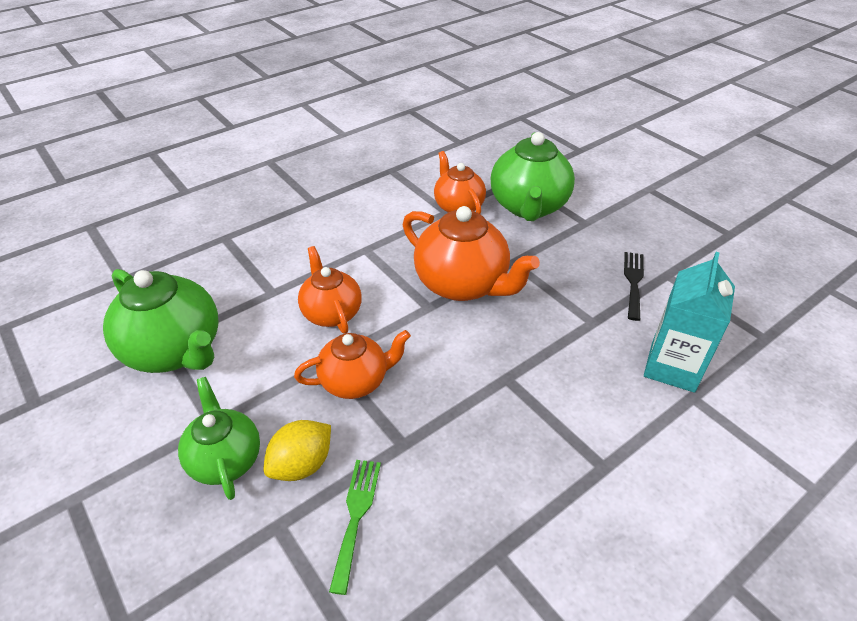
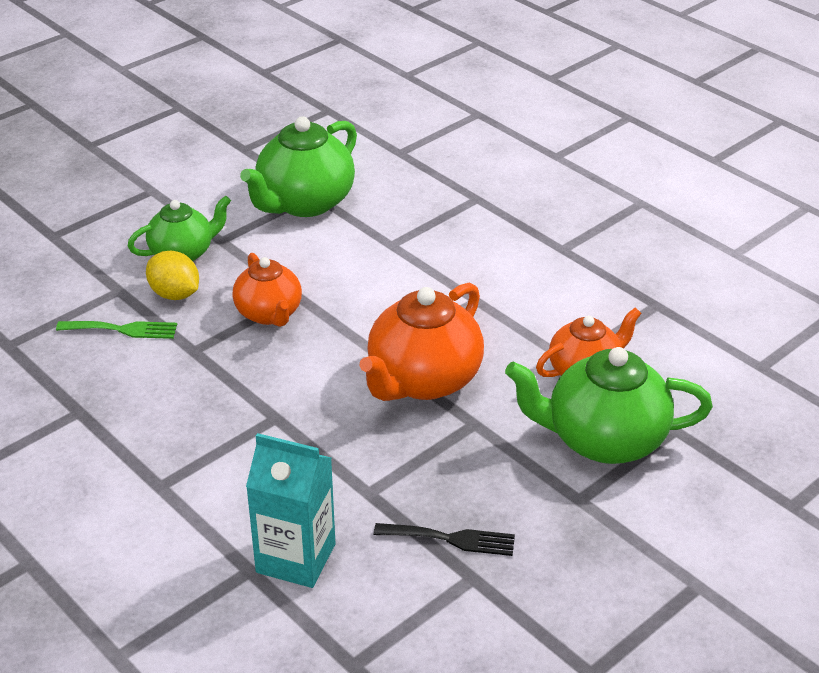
camera: 85 degrees right, 5 degrees down
(331, 313) = (364, 287): orange teapot -> none

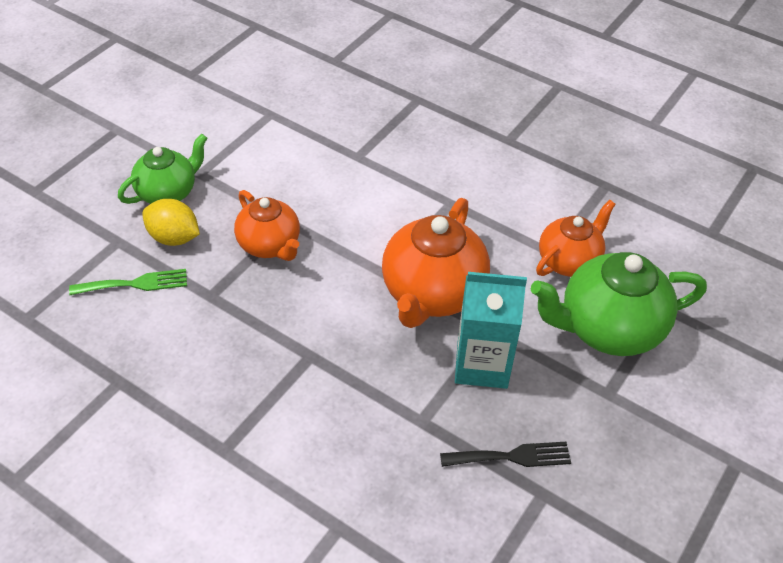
camera: 15 degrees left, 10 degrees up
(296, 558) = (378, 505): turquoise carton -> turquoise carton (482, 365)
(304, 203) = (265, 124): green teapot -> none

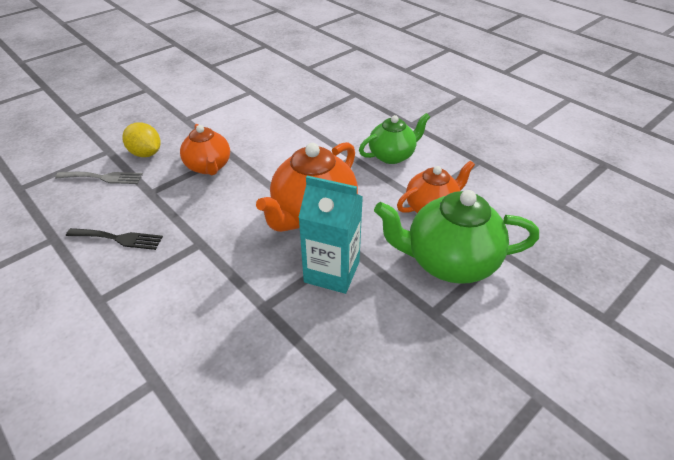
camera: 15 degrees right, 5 degrees down
(135, 284) = (103, 177): green fork -> grey fork
(168, 192) = (158, 127): green teapot -> green teapot (392, 155)
(511, 456) = (328, 350): black fork -> black fork (118, 238)

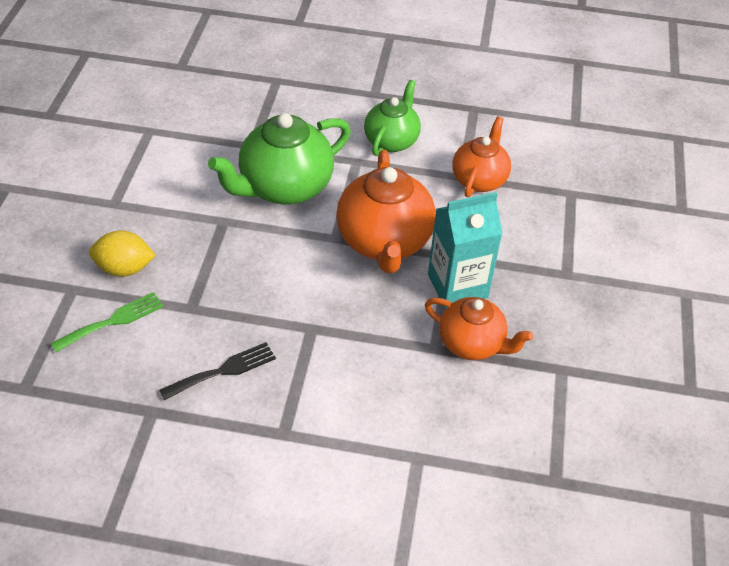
camera: 40 degrees left, 5 degrees up
(103, 177) = (113, 321): grey fork -> green fork
(209, 167) = (219, 247): orange teapot -> orange teapot (472, 344)
(449, 261) = (539, 223): green teapot -> green teapot (284, 187)

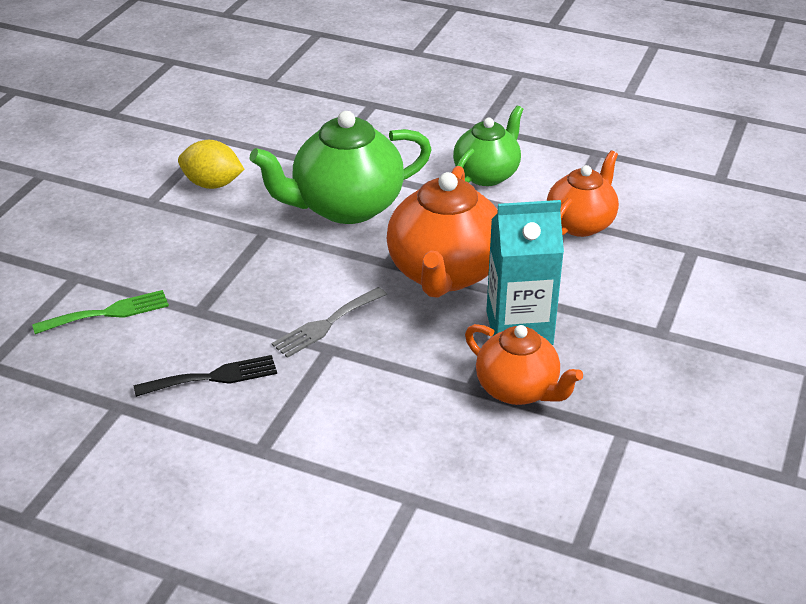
camera: 15 degrees right, 10 degrees down
(124, 268) = (139, 264): yellow lemon -> yellow lemon (212, 184)
(302, 305) = (326, 324): none -> grey fork

